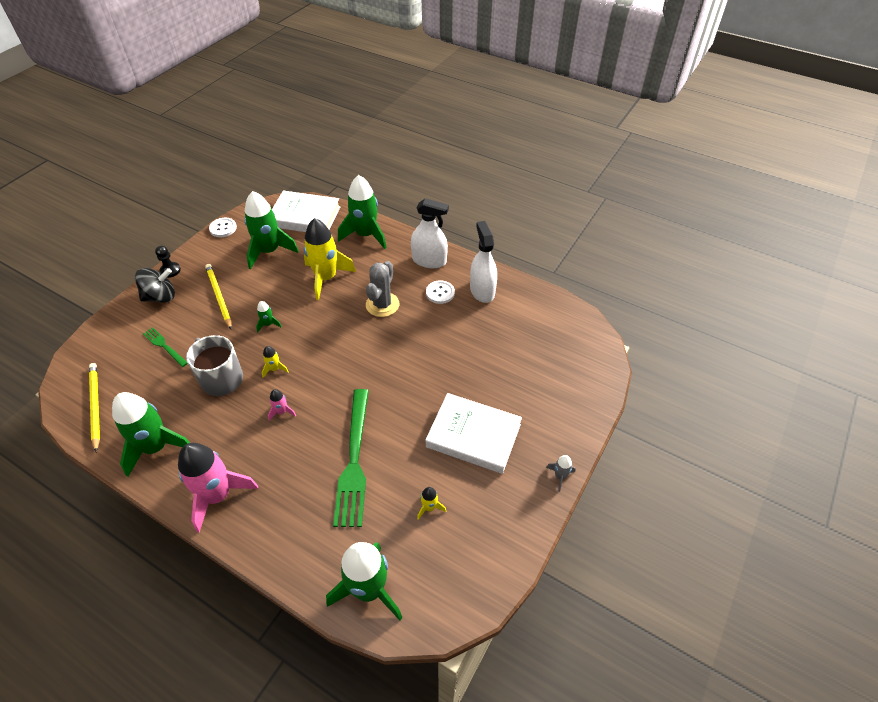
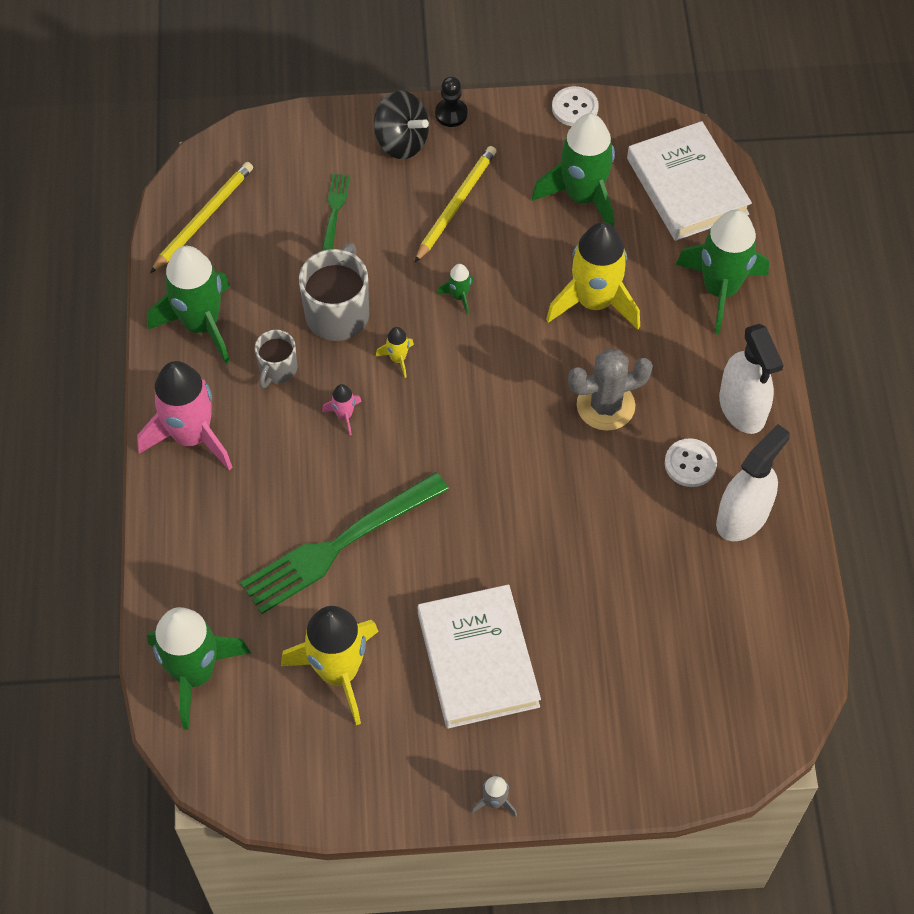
camera: 55 degrees right, 10 degrees up
(223, 426) = (277, 369): none -> grey mug
(429, 507) = (338, 672): yellow rocket -> yellow rocket, size x2.35

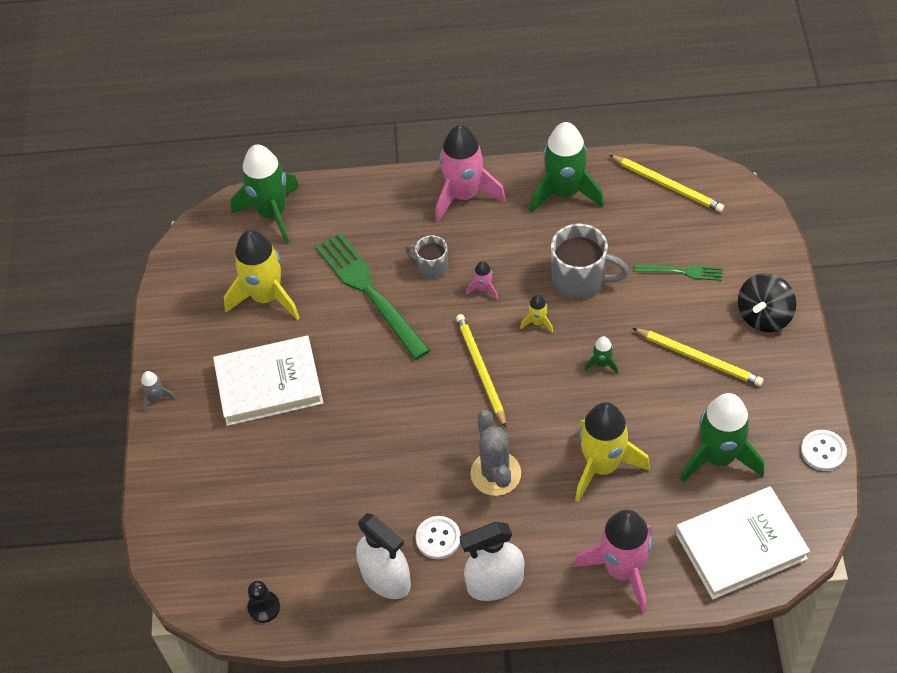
camera: 95 degrees right, 5 degrees down
(277, 369) = (525, 243): grey mug -> grey mug (431, 267)
(451, 114) = (801, 352): black pawn -> black pawn (264, 607)
(465, 419) = (481, 370): none -> yellow pencil
(720, 290) = (622, 570): green rocket -> pink rocket

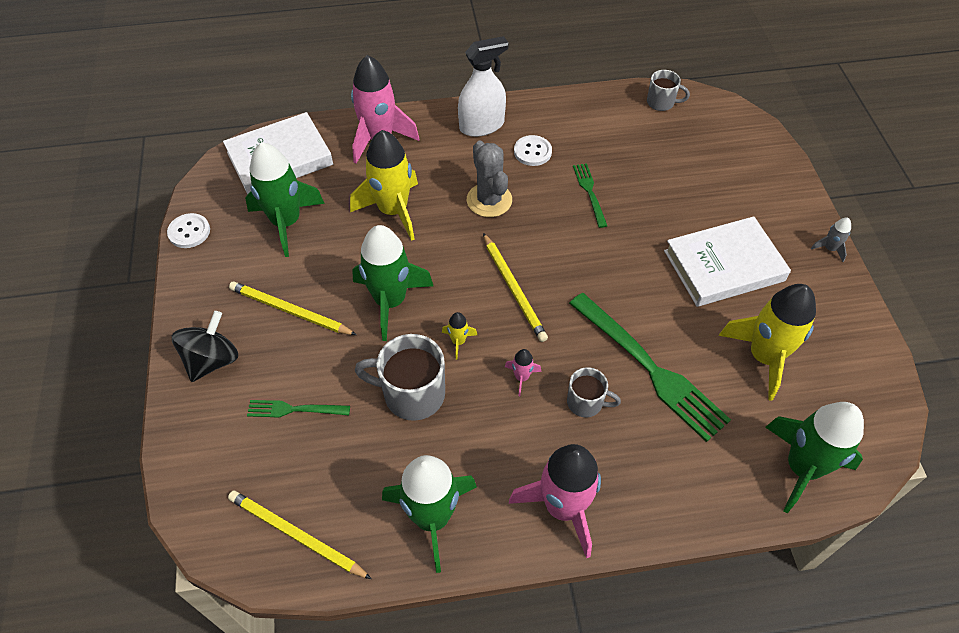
camera: 170 degrees right, 0 degrees up
(264, 607) = (661, 102): black pawn -> grey mug
(383, 478) = (589, 192): none -> green fork
(386, 578) = (570, 124): white spray bottle -> none
(602, 363) = (390, 301): green rocket -> green rocket, size x2.35

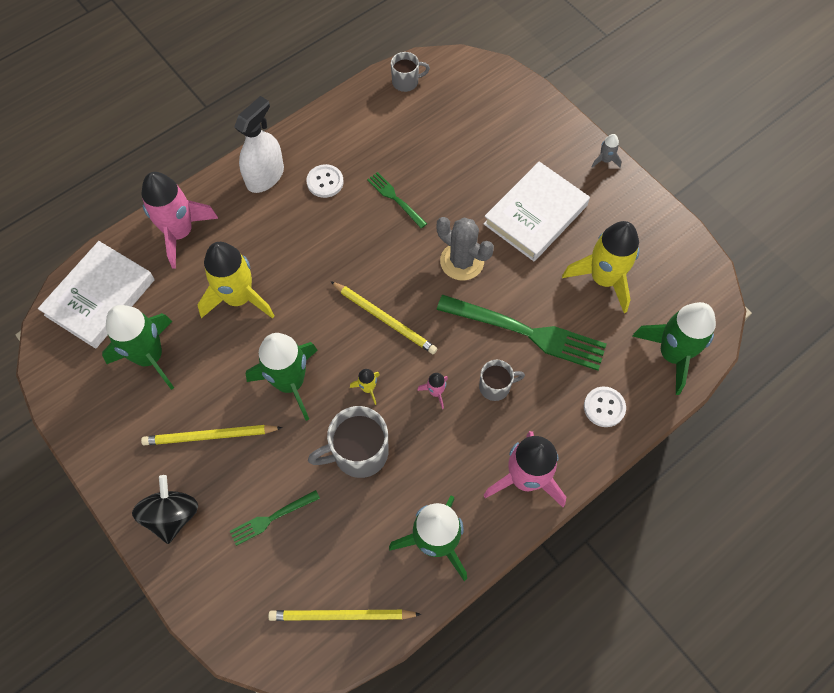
camera: 30 degrees left, 10 degrees up
(189, 232) = (65, 411): white button -> white button (604, 407)
(489, 200) = (316, 247): grey cactus -> grey cactus (462, 261)

